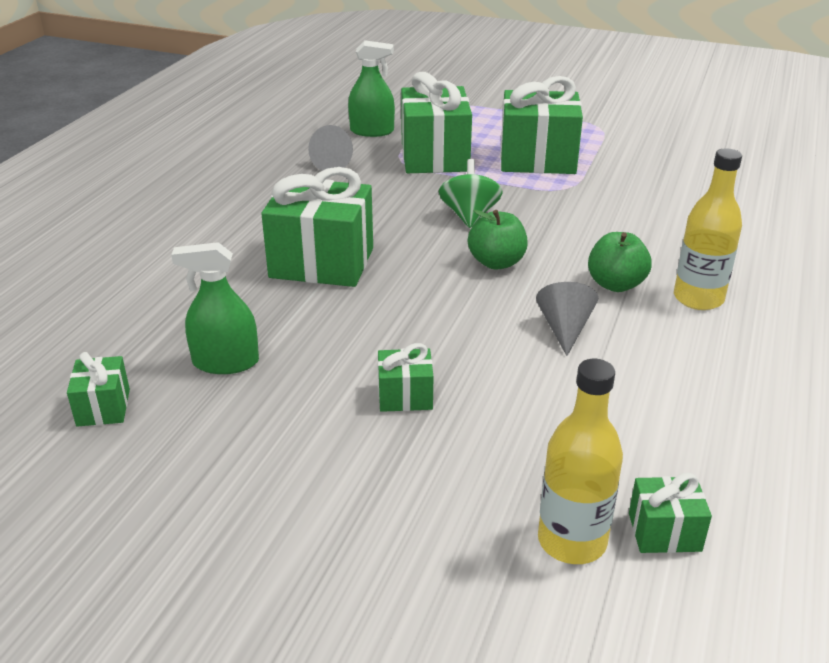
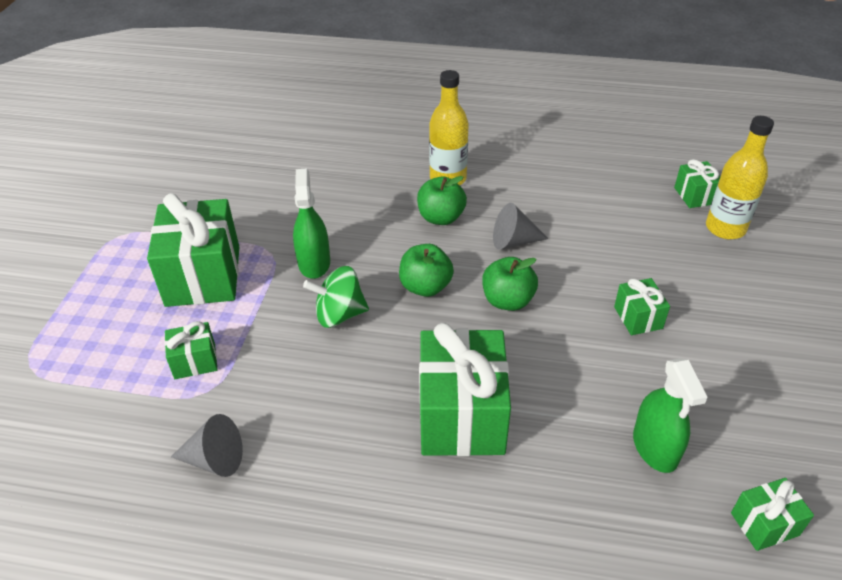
camera: 100 degrees left, 10 degrees up
(372, 131) = (108, 439): green spray bottle -> green spray bottle (314, 263)
(434, 157) = (195, 361): green gift -> green gift, size x0.48
(461, 309) = (507, 300): none -> green apple

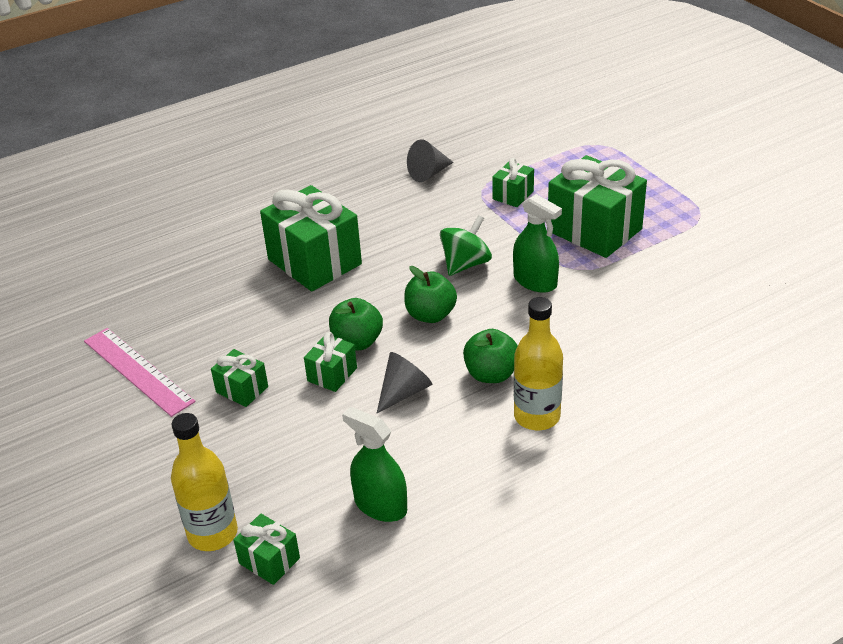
camera: 140 degrees right, 5 degrees down
(655, 447) = (174, 313): green spray bottle -> green spray bottle (380, 505)
(727, 397) = (138, 371): none -> pink ruler
(764, 524) = (83, 313): green gift -> green gift (332, 374)

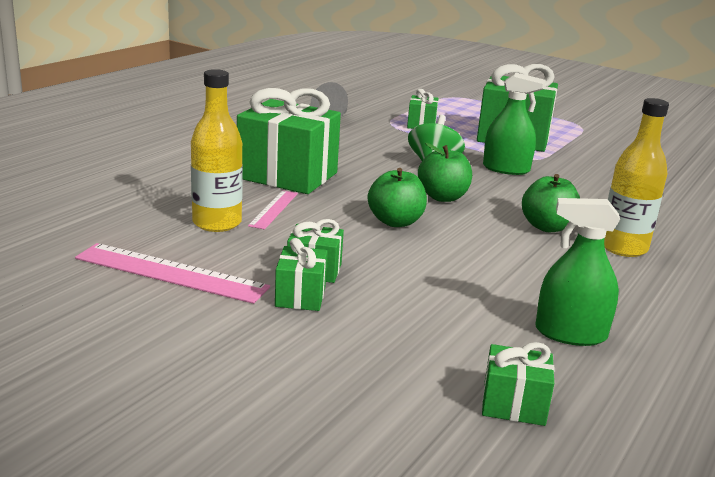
camera: 30 degrees left, 15 degrees down
(212, 533) = (418, 395): yellow bottle -> yellow bottle (217, 223)
(268, 307) = (274, 209): none -> pink ruler
(332, 374) = (398, 246): green gift -> green gift (300, 296)
(404, 392) = (484, 249): grey cone -> none

